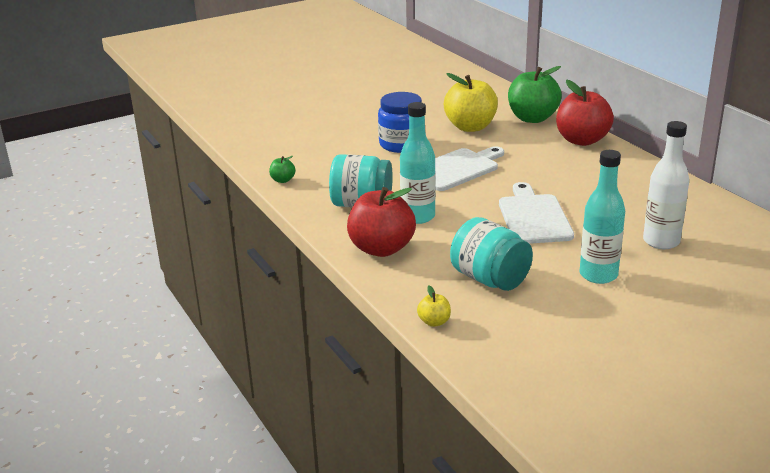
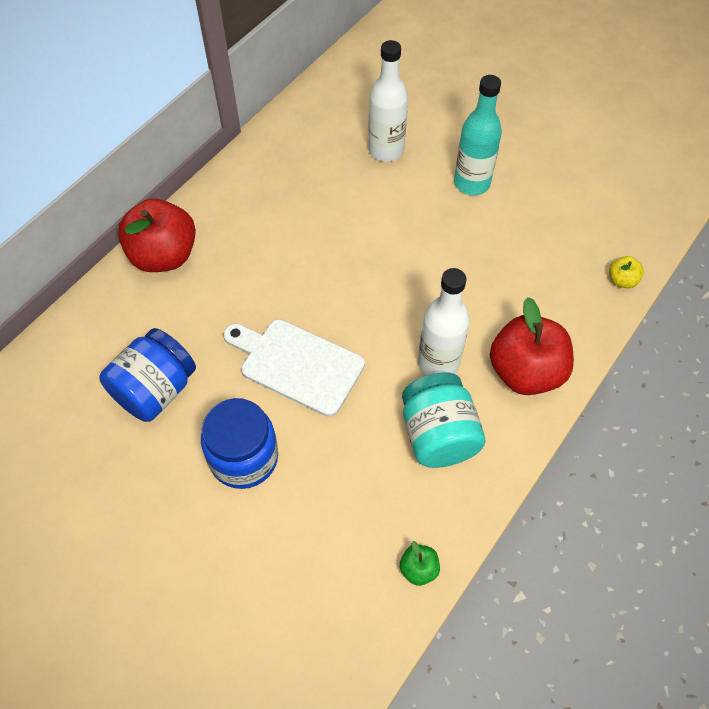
camera: 115 degrees left, 30 degrees up
(418, 217) = (438, 363): turquoise bottle -> white bottle
(470, 127) = (155, 390): yellow apple -> blue jar
(490, 279) = (527, 259): turquoise jar -> none
(532, 118) = (104, 325): green apple -> none
(533, 217) = (385, 256): white cutting board -> none

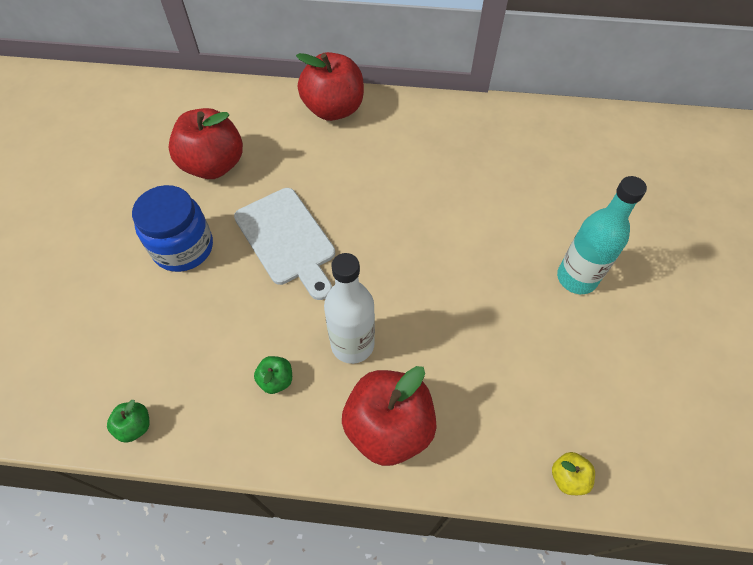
camera: 60 degrees right, 0 degrees up
(155, 390) = (213, 165): blue jar -> red apple
(297, 364) = (287, 240): white cutting board -> white cutting board turned 150 degrees clockwise
(386, 150) = (555, 194): white bottle -> none
(438, 435) = (276, 380): turquoise jar -> green apple

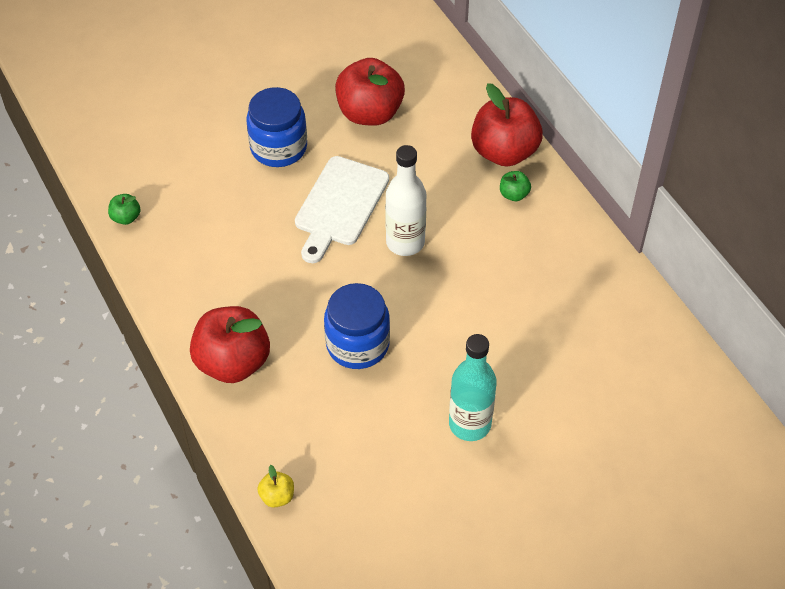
camera: 55 degrees right, 5 degrees down
(276, 380) = (217, 273): green apple -> green apple (514, 194)
(352, 344) = (281, 302): white bottle -> white bottle (405, 242)
(442, 311) = (357, 344): none -> blue jar

